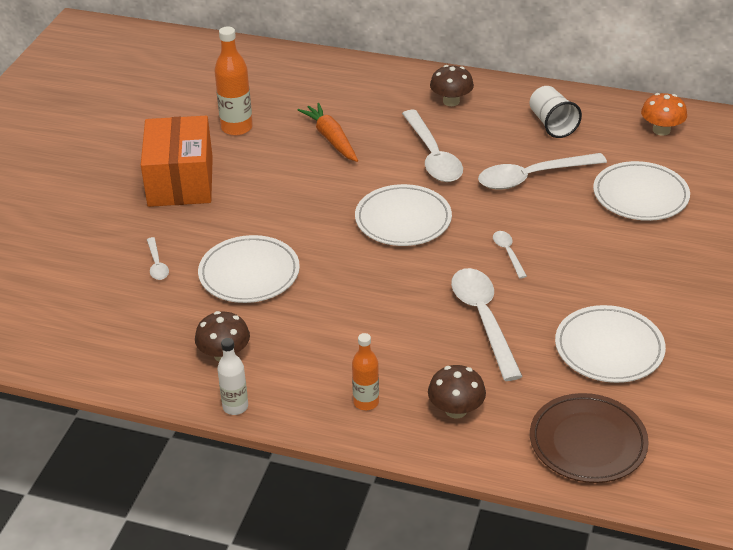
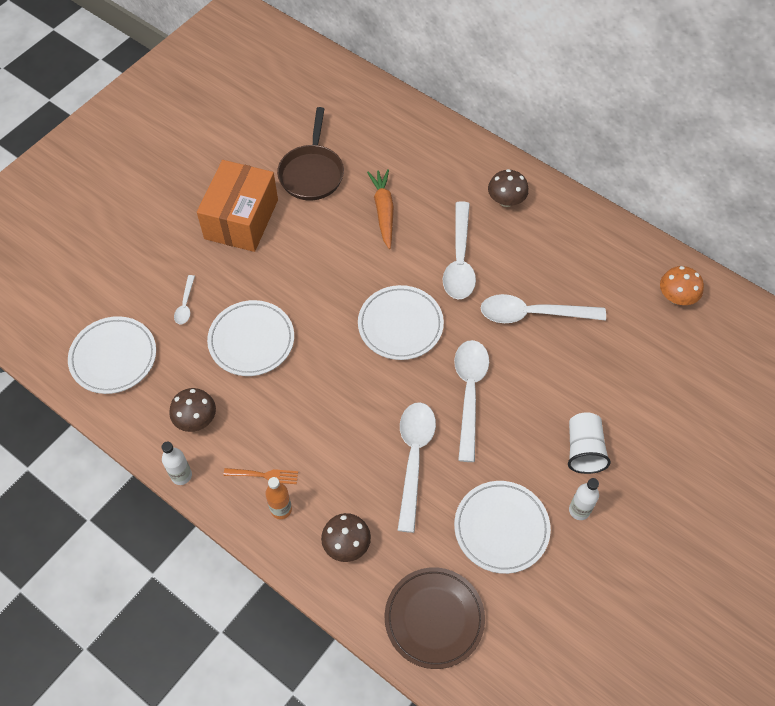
camera: 20 degrees right, 20 degrees up
(236, 128) = (312, 173): orange bottle -> brown pan
(330, 379) = (264, 475): none -> orange fork
(508, 253) = (469, 393): white spoon -> white spoon, size x2.09
(552, 124) = (581, 257): white cup -> white cup (584, 450)
(640, 195) = (616, 368): white plate -> white plate (113, 357)
(676, 312) = (579, 510): none -> white bottle

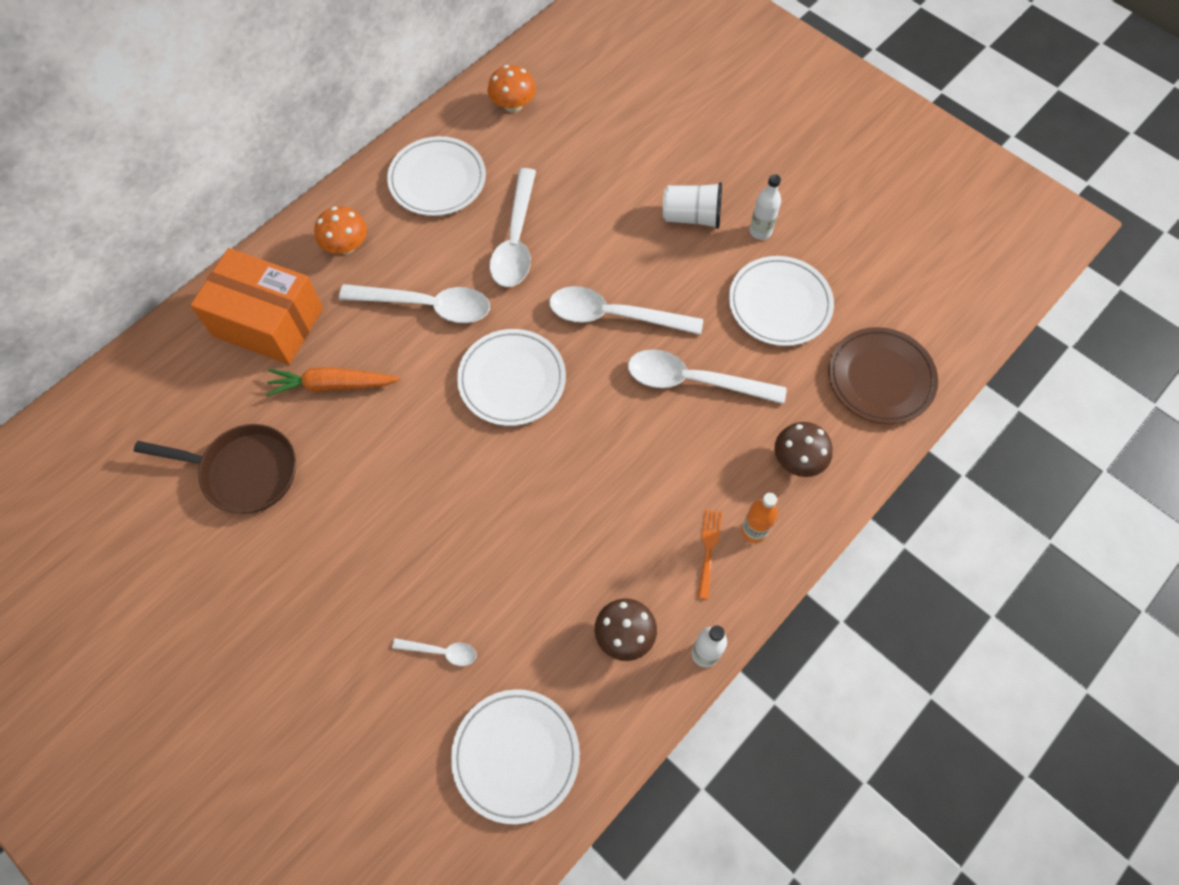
camera: 85 degrees left, 5 degrees up
(241, 219) = (305, 571): orange box -> orange box (268, 322)
(251, 340) = (512, 561): white plate -> white plate (437, 180)
(506, 200) = (346, 246): brown mushroom -> orange mushroom

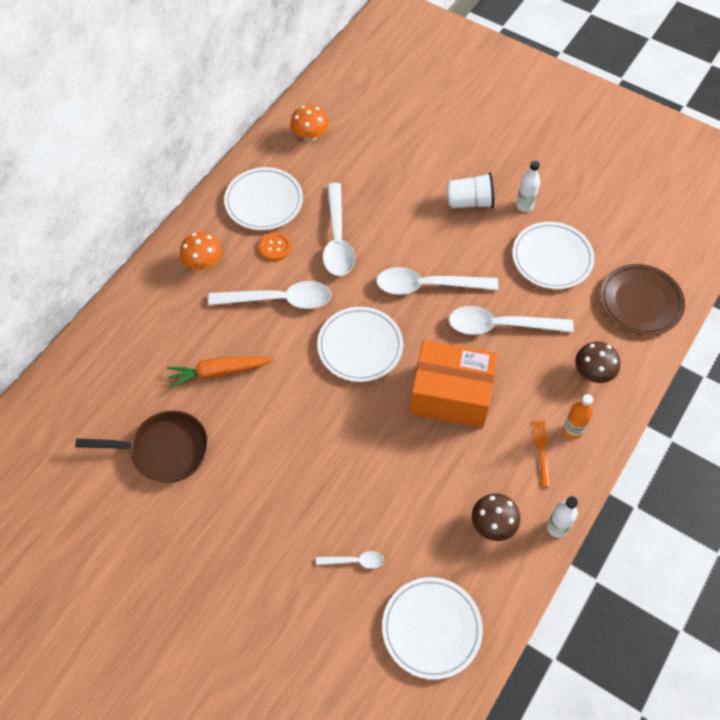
camera: 10 degrees left, 5 degrees down
(268, 322) = (155, 331): orange box -> orange box (451, 395)
(437, 239) = (275, 247): none -> orange button

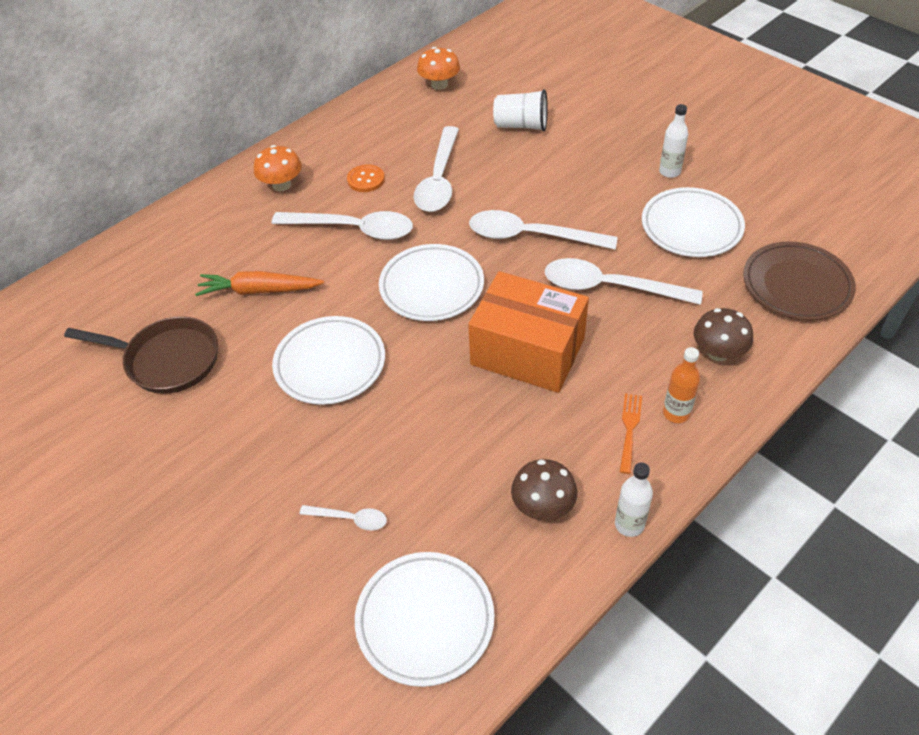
camera: 15 degrees right, 10 degrees down
(264, 201) = (368, 137): white plate -> white plate (330, 364)
(469, 202) = (603, 162): white cup -> white cup (521, 125)

